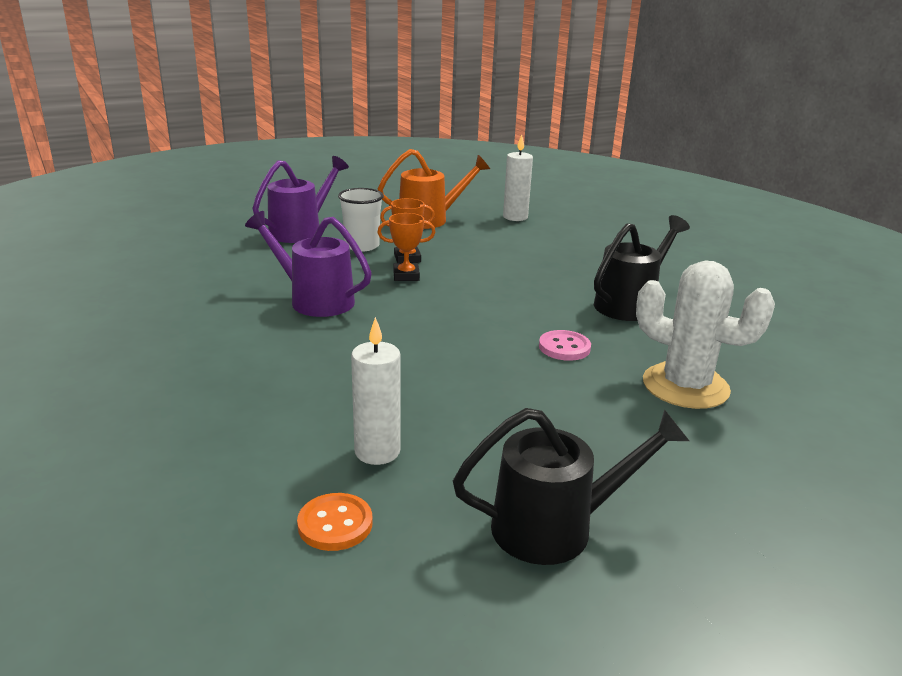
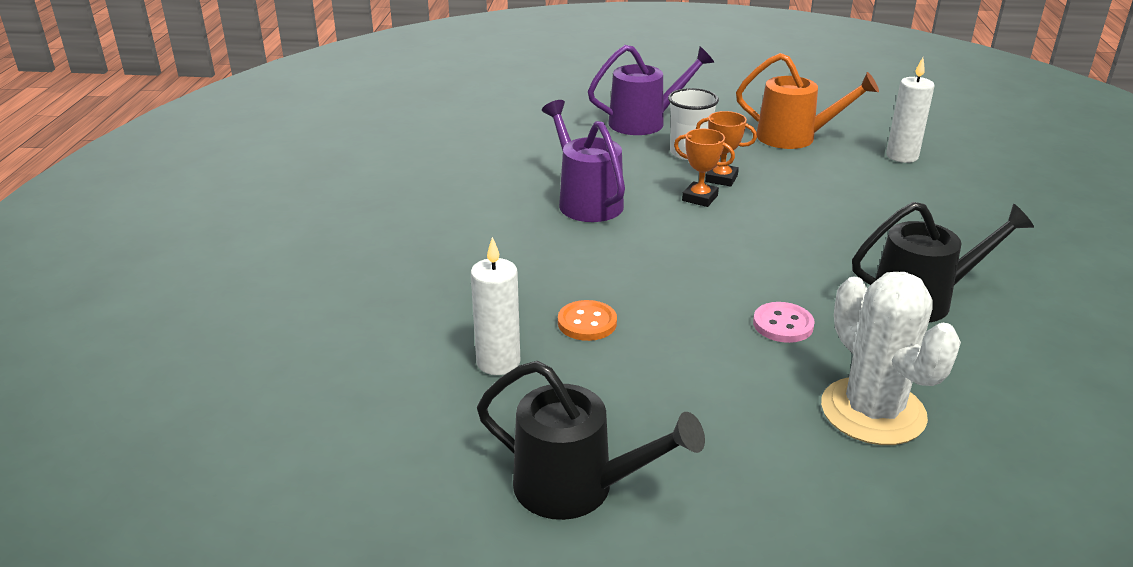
camera: 35 degrees right, 5 degrees up
(335, 524) = (408, 408): orange button -> orange button (587, 323)

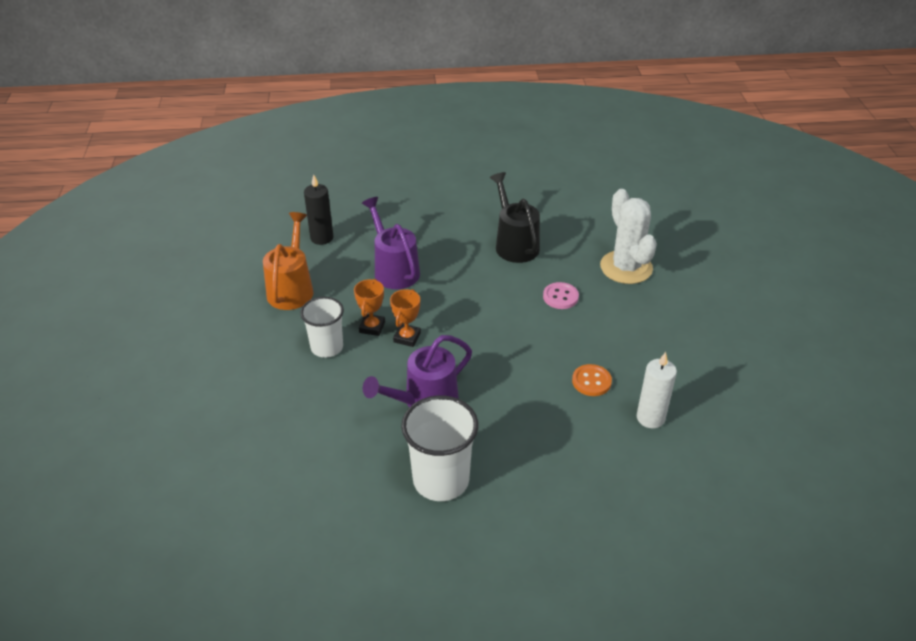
camera: 100 degrees left, 10 degrees up
(467, 201) = (441, 480): none -> white cup
(578, 488) = (736, 368): black watering can -> none
(645, 122) = (262, 379): purple watering can -> purple watering can (393, 269)
(873, 411) = (626, 267): white cactus -> white cactus turned 75 degrees counterclockwise
(902, 156) = (322, 238): white candle -> black candle

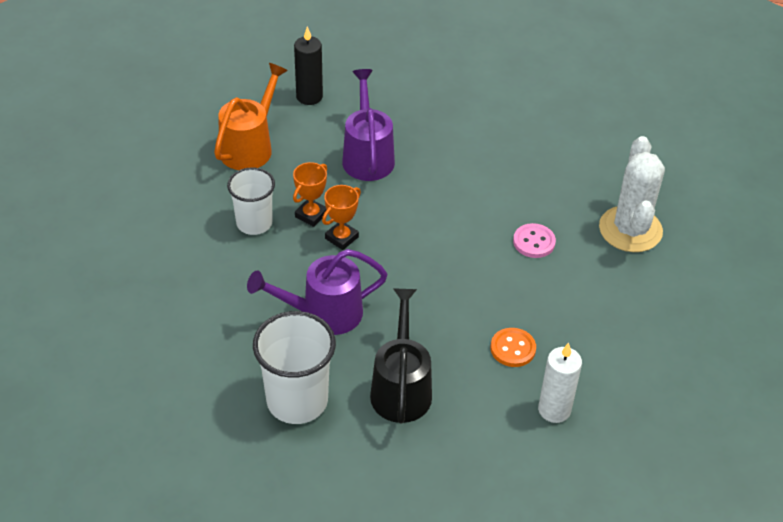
camera: 20 degrees right, 5 degrees up
(514, 244) = (517, 163): black watering can -> black watering can (401, 387)

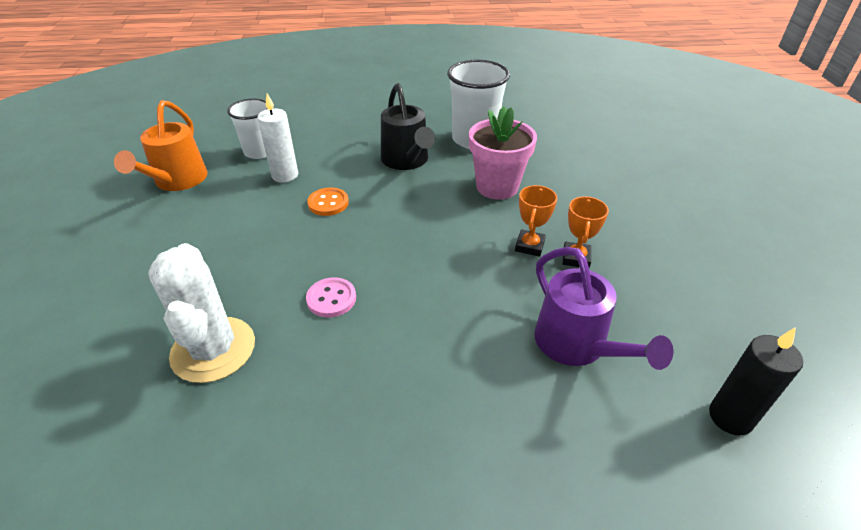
camera: 160 degrees right, 5 degrees down
(250, 146) = (712, 313): orange watering can -> orange watering can (177, 181)
(254, 223) = (619, 235): white cup -> white cup (259, 152)
(323, 314) = (497, 187): purple watering can -> pink flower pot

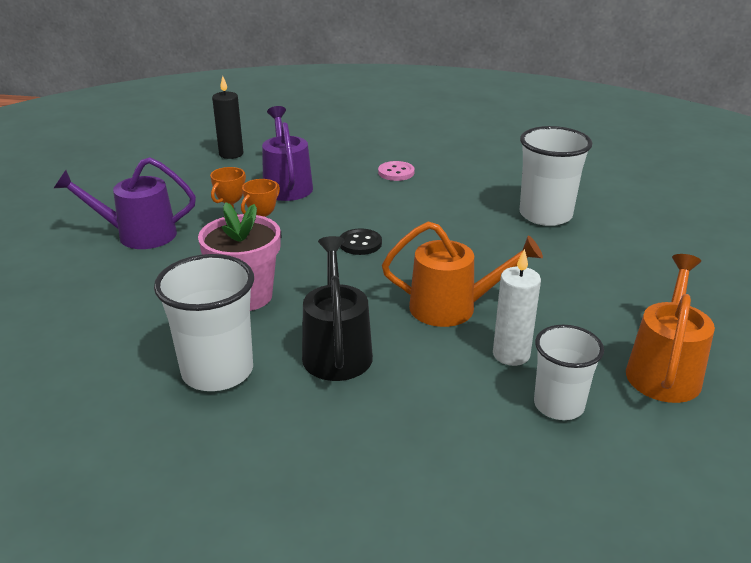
camera: 165 degrees left, 10 degrees down
(213, 349) = (545, 215): white cactus -> white cup
(328, 203) = (453, 308): orange button -> orange watering can
(331, 299) = (456, 229): pink button -> pink button (396, 172)
(431, 258) = (360, 243): none -> black button
(653, 229) = (137, 235): none -> purple watering can

